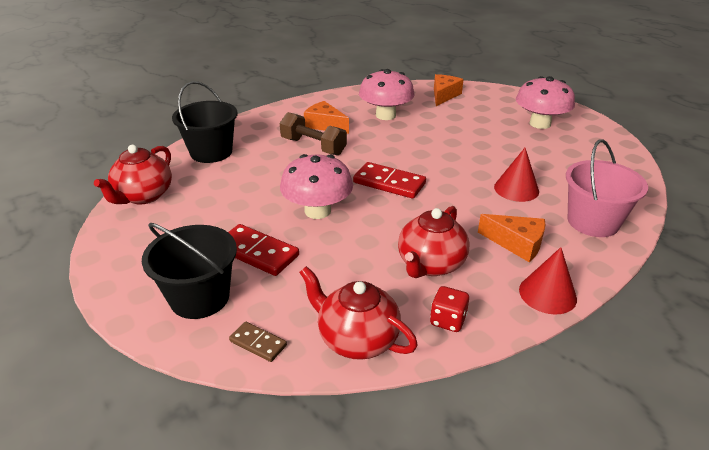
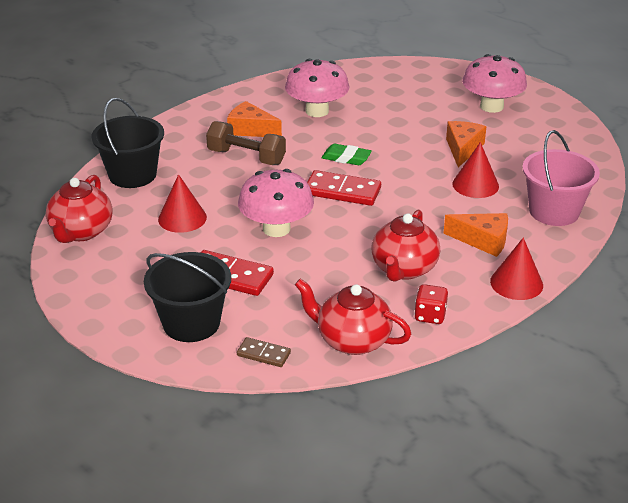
camera: 10 degrees left, 0 degrees up
(236, 193) = (182, 218): none -> red cone
(400, 155) = (346, 158): none -> green eraser
(444, 95) = (378, 79): orange cheese -> orange cheese (463, 149)

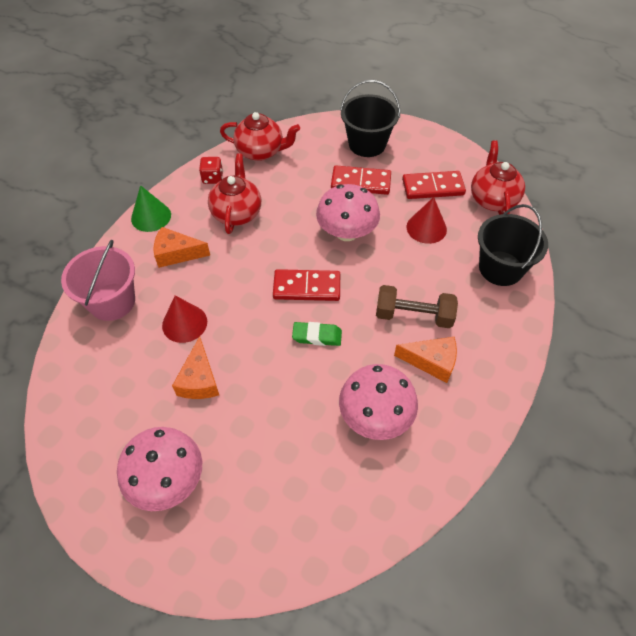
camera: 165 degrees right, 20 degrees up
(142, 255) = (433, 187): none -> red domino
(263, 354) = (312, 133): brown domino -> none
(516, 283) = (151, 216): red cone -> green cone

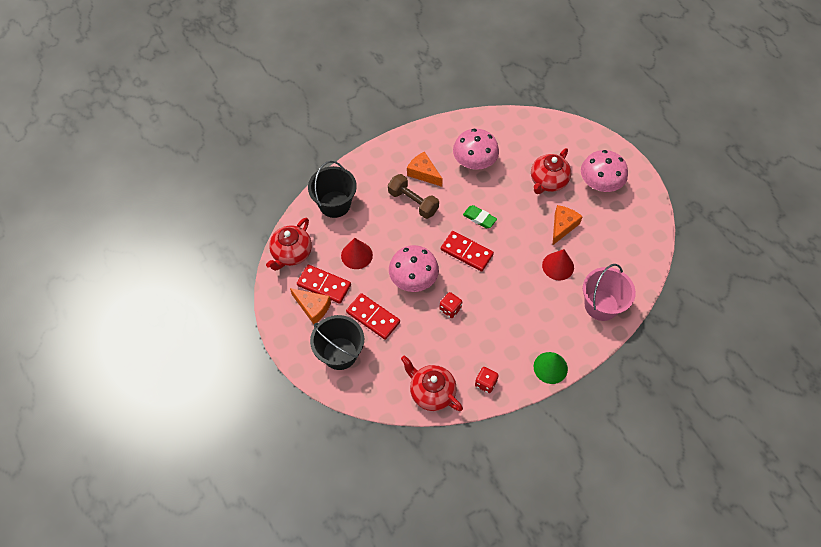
camera: 150 degrees left, 5 degrees up
(176, 253) = (543, 322): orange cheese -> orange cheese (313, 307)
(237, 213) = (483, 337): red teapot -> red teapot (548, 181)
(287, 222) = (450, 309): none -> red dice

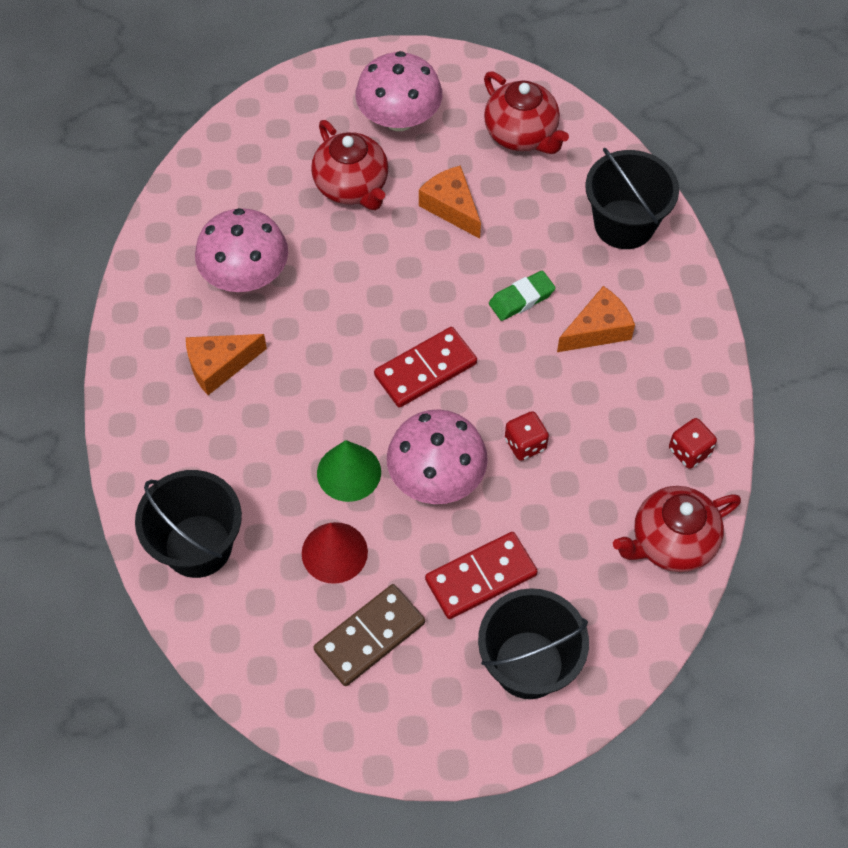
camera: 65 degrees left, 0 degrees up
(291, 254) = (267, 670): red teapot -> red teapot (521, 135)
(313, 307) = (408, 676): orange cheese -> orange cheese (597, 330)
(324, 285) = (369, 636): red domino -> brown domino
(413, 202) = (273, 410): brown dumbbell -> none
(479, 218) = (367, 320): green eraser -> green eraser (521, 299)
(550, 367) = (702, 345): green cone -> green cone (349, 472)
(558, 266) = (523, 249): red cone -> none
(601, 305) = (624, 224): pink bucket -> black bucket

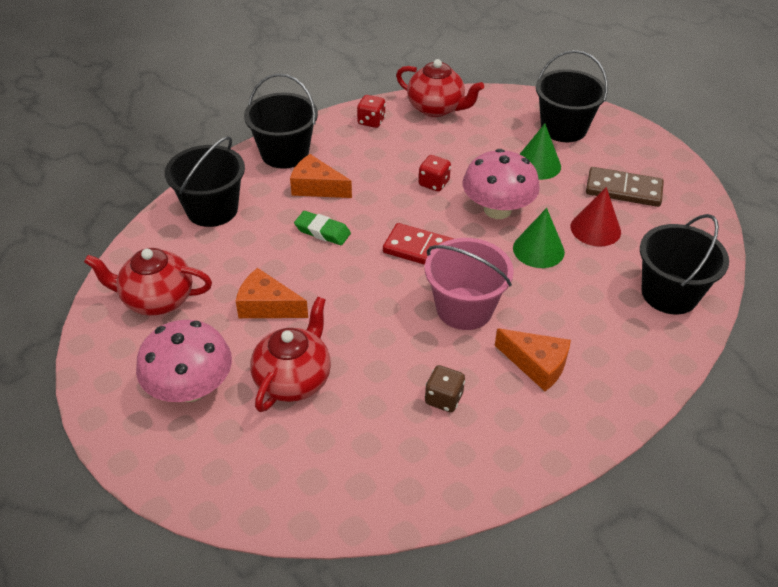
camera: 125 degrees left, 15 degrees down
(246, 275) = (443, 398): pink mushroom -> brown dice
(326, 354) = (464, 308): none -> pink bucket
(451, 207) = (267, 306): orange cheese -> orange cheese turned 90 degrees clockwise
(481, 577) = (537, 164): red domino -> green cone
(521, 135) = (157, 300): red teapot -> red teapot turned 105 degrees counterclockwise
(681, 330) = (284, 153): none -> black bucket

